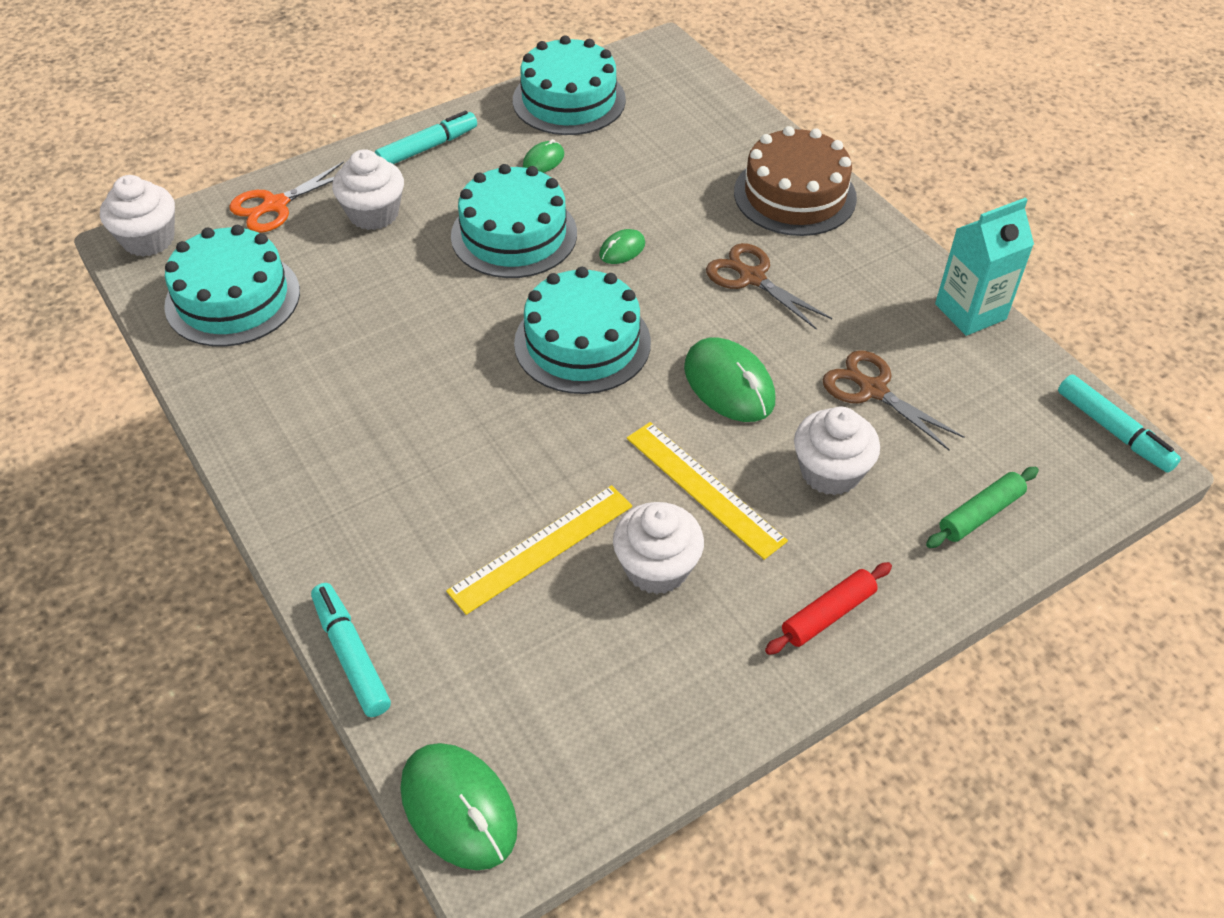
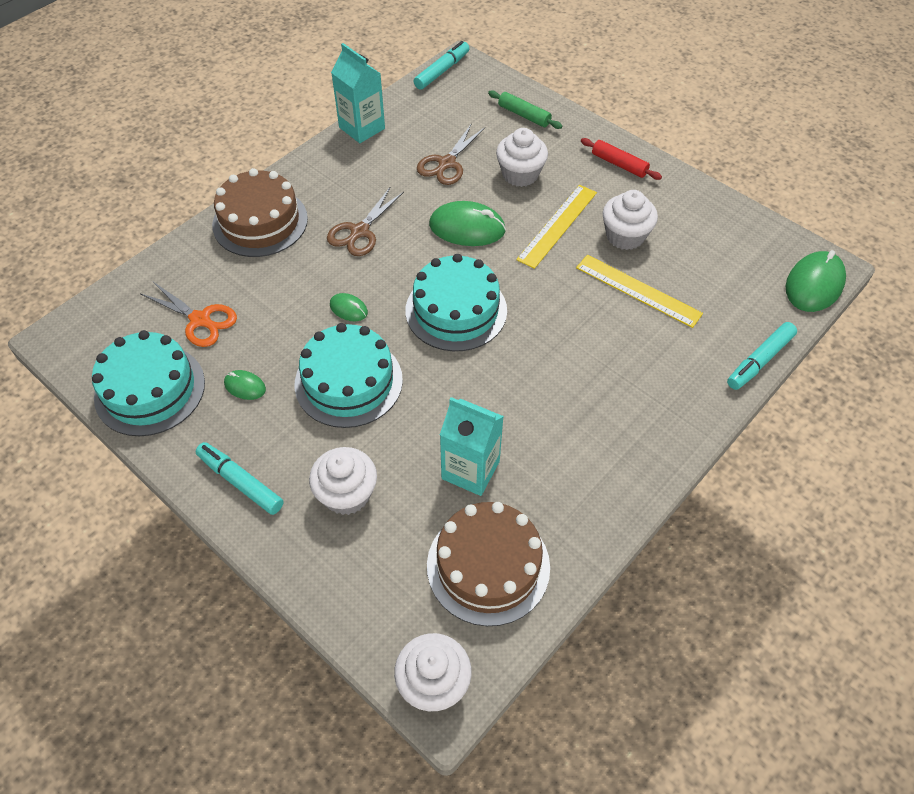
camera: 105 degrees left, 5 degrees up
(233, 298) = (488, 566): turquoise cake -> brown cake
(275, 205) = (354, 584): orange scissors -> orange scissors (200, 320)
(349, 308) = (470, 470): none -> turquoise carton
(729, 384) = (467, 228): green mouse -> green mouse turned 60 degrees clockwise

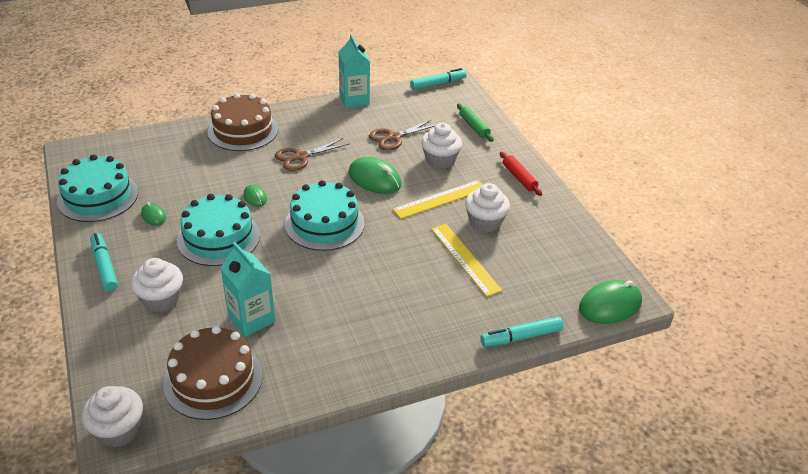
camera: 25 degrees right, 15 degrees down
(200, 320) = (160, 171): orange scissors -> none

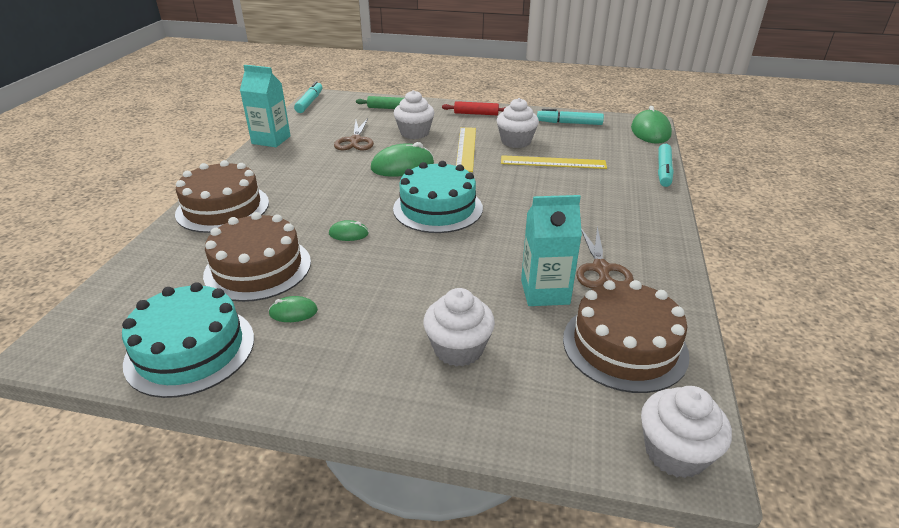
camera: 55 degrees left, 5 degrees down
(104, 266) = (347, 382): turquoise marker -> turquoise marker (569, 123)
(187, 180) = (258, 268): none -> brown cake
(218, 238) = (389, 276): turquoise cake -> none
(300, 157) = (318, 190): brown scissors -> brown scissors (601, 269)

